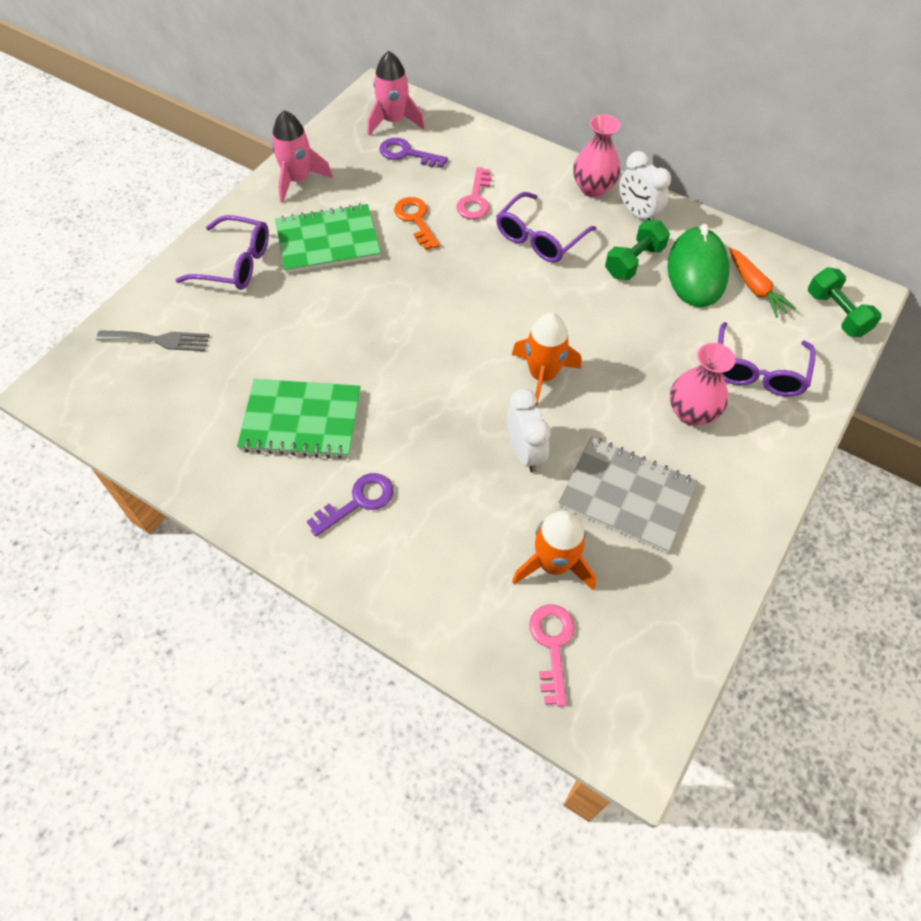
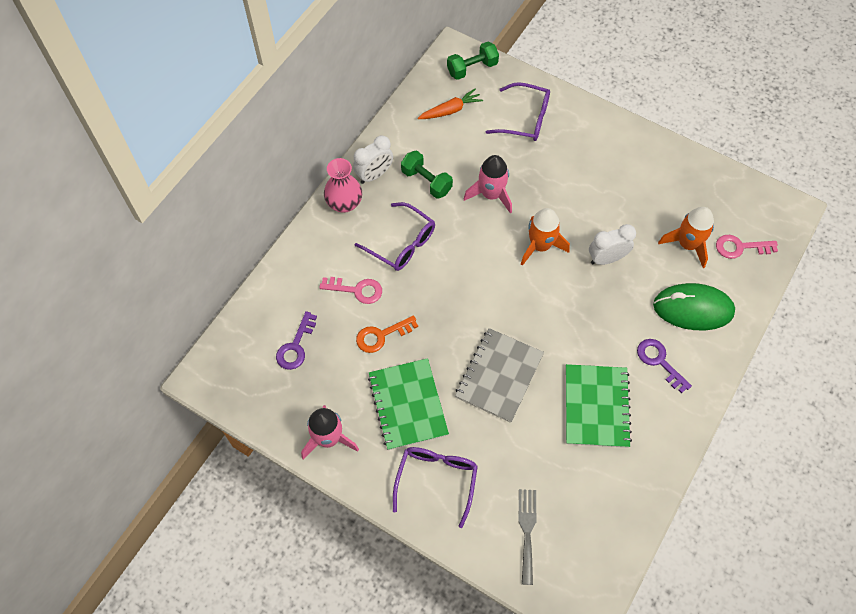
camera: 90 degrees left, 5 degrees up
(393, 121) = (249, 360): pink rocket -> pink rocket (491, 194)
(626, 496) = (632, 202): grey notebook -> grey notebook (499, 376)
(691, 412) = (563, 160): pink vase -> none
(697, 271) = (435, 143): green mouse -> green mouse (693, 309)

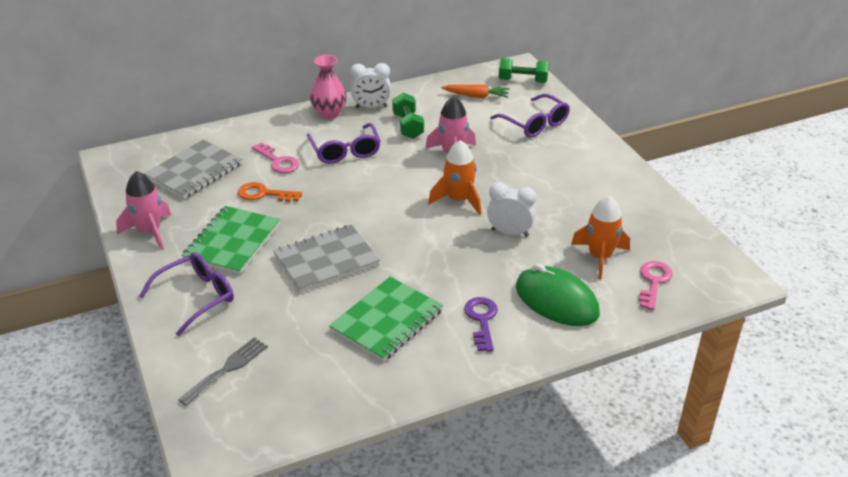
camera: 35 degrees right, 25 degrees down
(295, 346) = (194, 171): purple key -> grey notebook
(740, 247) = (653, 282): pink key -> pink key turned 75 degrees clockwise

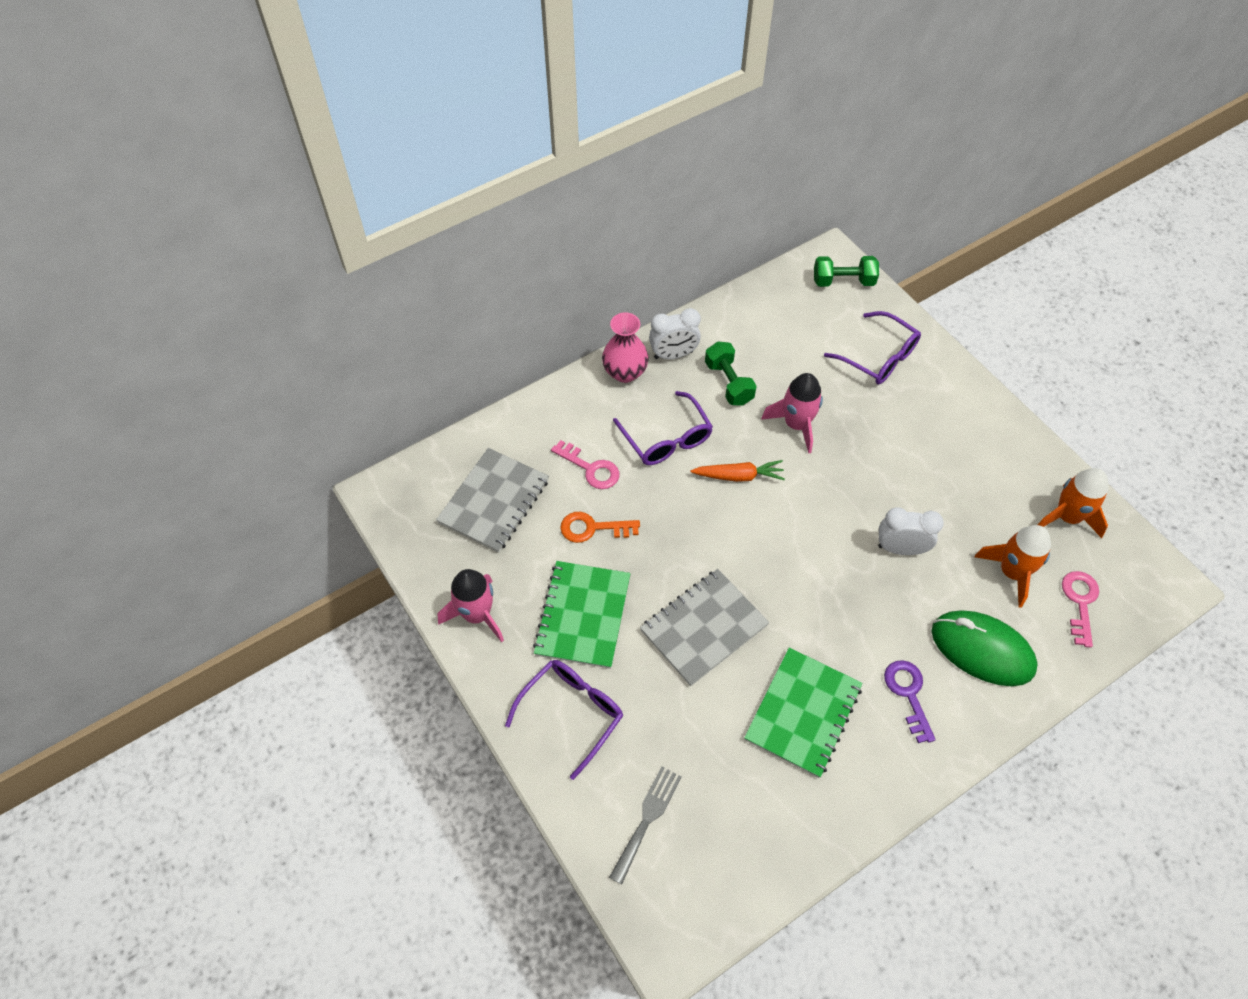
camera: 10 degrees left, 20 degrees up
(458, 200) = (826, 503): orange rocket -> orange rocket (1067, 517)
(476, 96) = (795, 317): orange carrot -> orange carrot (739, 476)

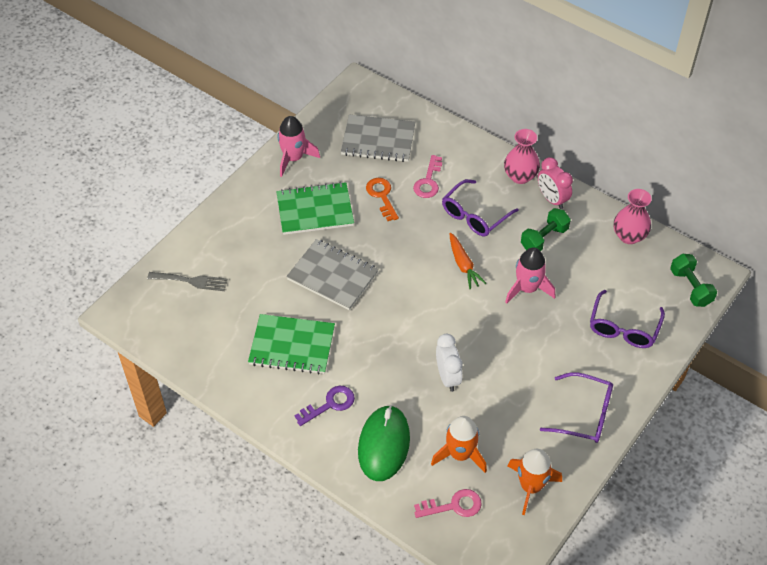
camera: 70 degrees right, 5 degrees down
(572, 713) = (246, 225): purple glasses -> purple glasses (584, 414)
(673, 355) = (552, 199): white clock -> pink clock
(755, 305) = (629, 236): none -> pink vase

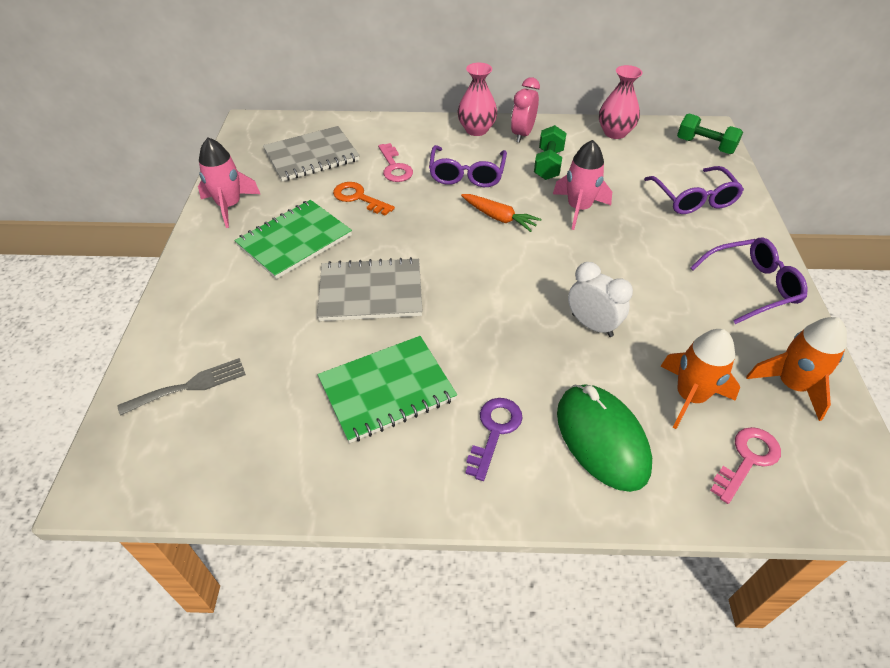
camera: 35 degrees left, 5 degrees down
(552, 199) = (522, 134): pink clock -> pink clock turned 90 degrees clockwise

